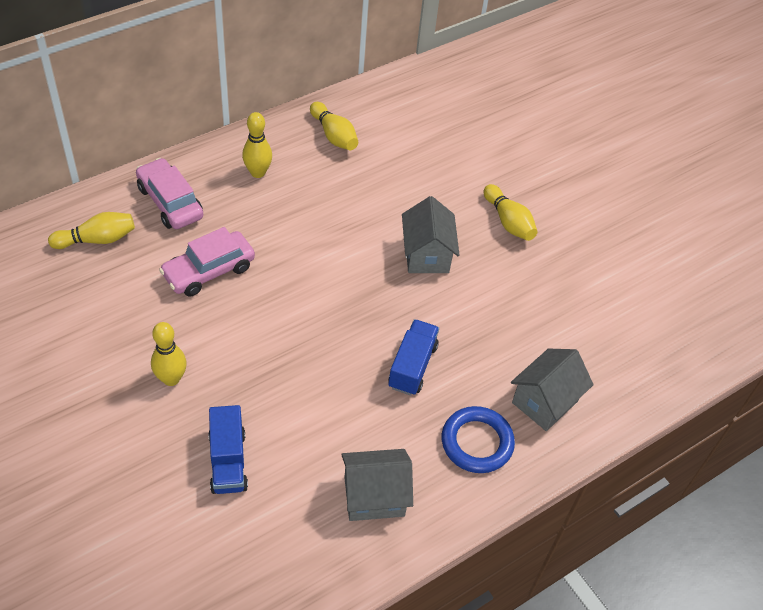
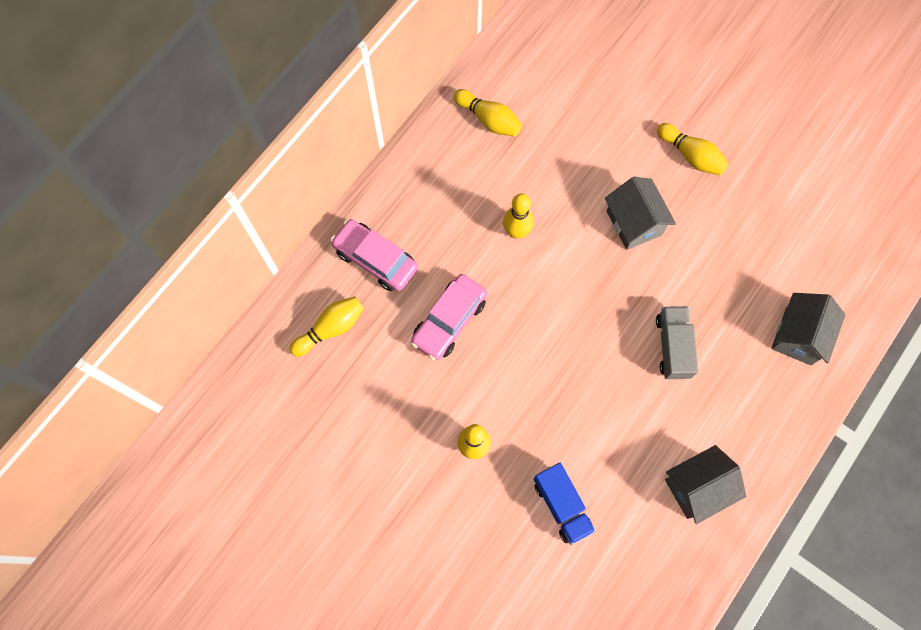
camera: 15 degrees left, 20 degrees up
(258, 172) = (439, 192): yellow bowling pin -> yellow bowling pin (516, 231)
(412, 366) = (672, 347): blue truck -> grey truck
(477, 442) = (758, 400): blue ring -> none

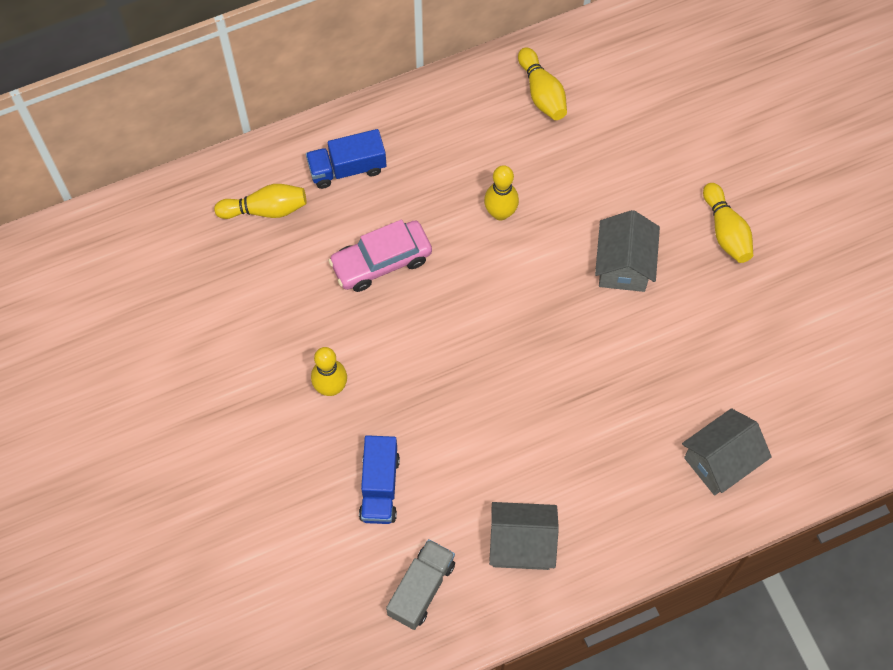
camera: 30 degrees right, 5 degrees down
(375, 259) = (347, 168): pink car -> blue truck
(672, 347) = (584, 402): grey truck -> grey truck (421, 589)

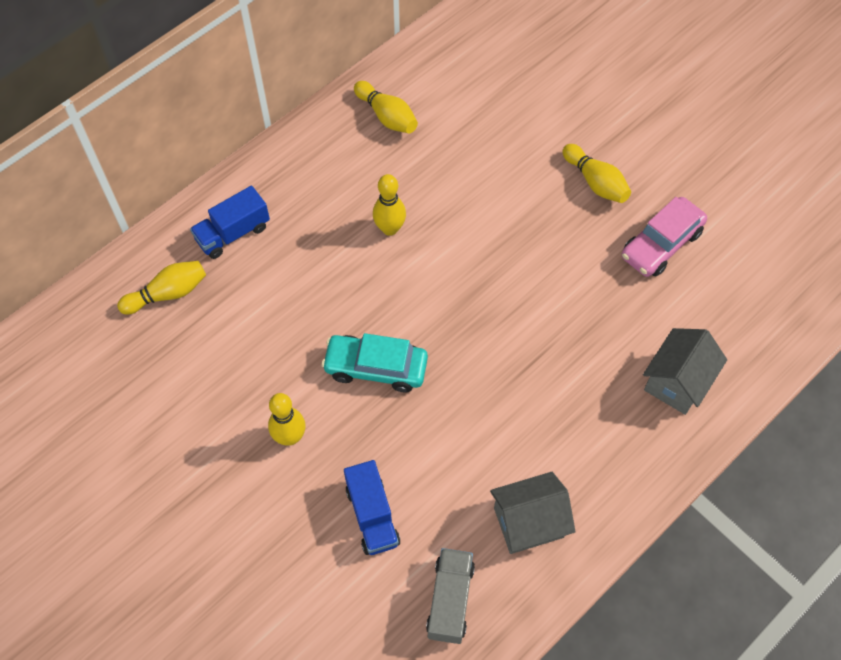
camera: 20 degrees left, 5 degrees down
(381, 261) = (296, 306): pink car -> pink car (661, 244)
(435, 348) = (376, 368): none -> turquoise car
(623, 265) = (519, 239): grey house -> none

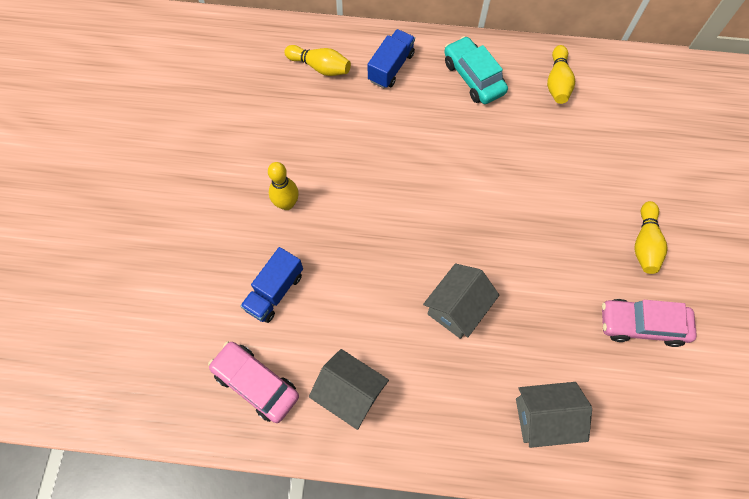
camera: 50 degrees right, 5 degrees up
(233, 233) = (391, 67): blue truck -> blue truck turned 105 degrees clockwise
(376, 368) = (375, 215): turquoise car -> turquoise car (473, 77)
(390, 228) = (479, 147): yellow bowling pin -> none
(450, 600) = (256, 383): grey truck -> pink car
(526, 371) = (457, 308): none -> grey house

